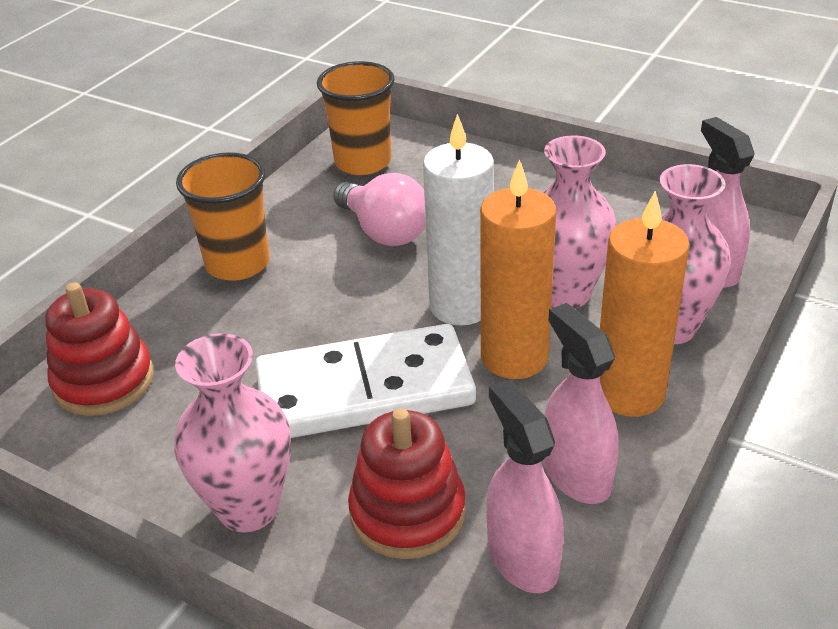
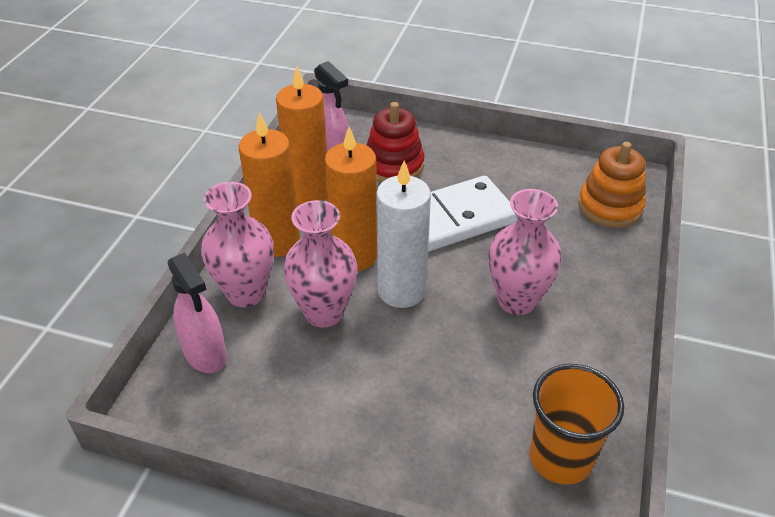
camera: 165 degrees right, 5 degrees up
(104, 381) = (610, 207): red stacking toy -> orange stacking toy
(237, 264) = (594, 306): orange cup -> none
(248, 508) = (475, 157): pink vase -> pink vase (516, 300)
(384, 231) = (491, 358): pink light bulb -> none
(576, 475) = (308, 193): pink spray bottle -> orange candle

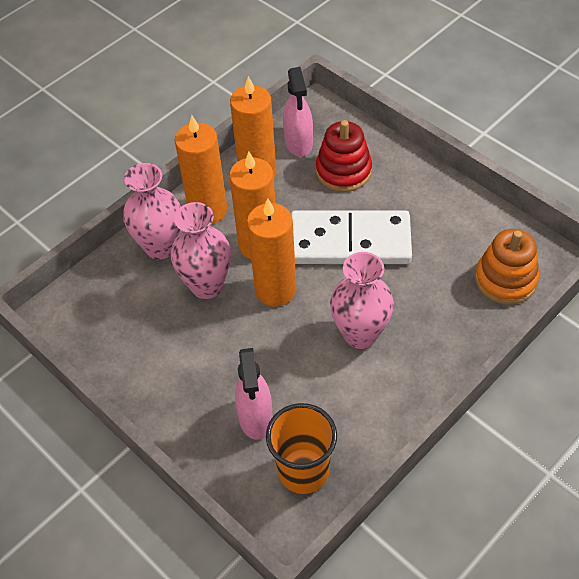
camera: 30 degrees right, 10 degrees up
(205, 353) = (106, 285): pink spray bottle -> pink spray bottle (255, 417)
(401, 291) = (275, 290): white candle -> orange candle

